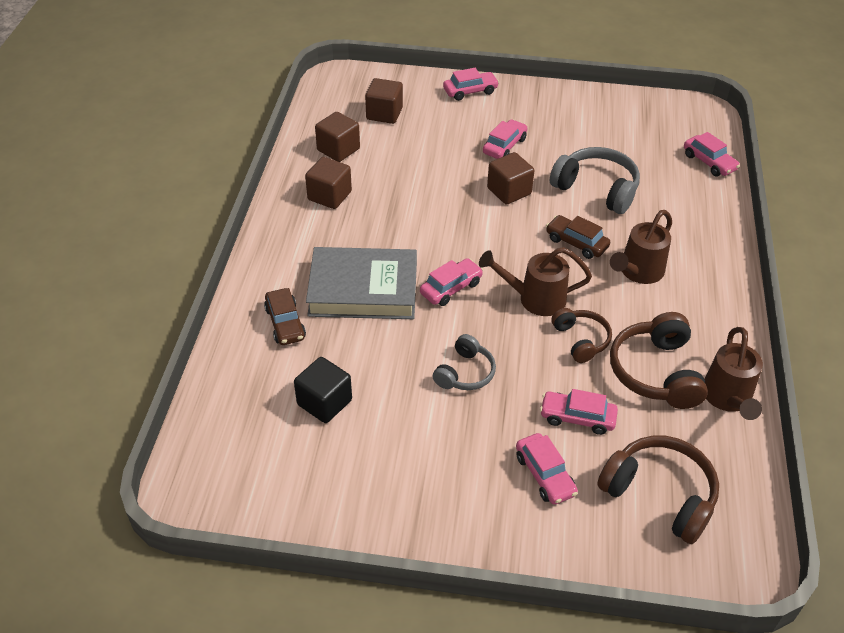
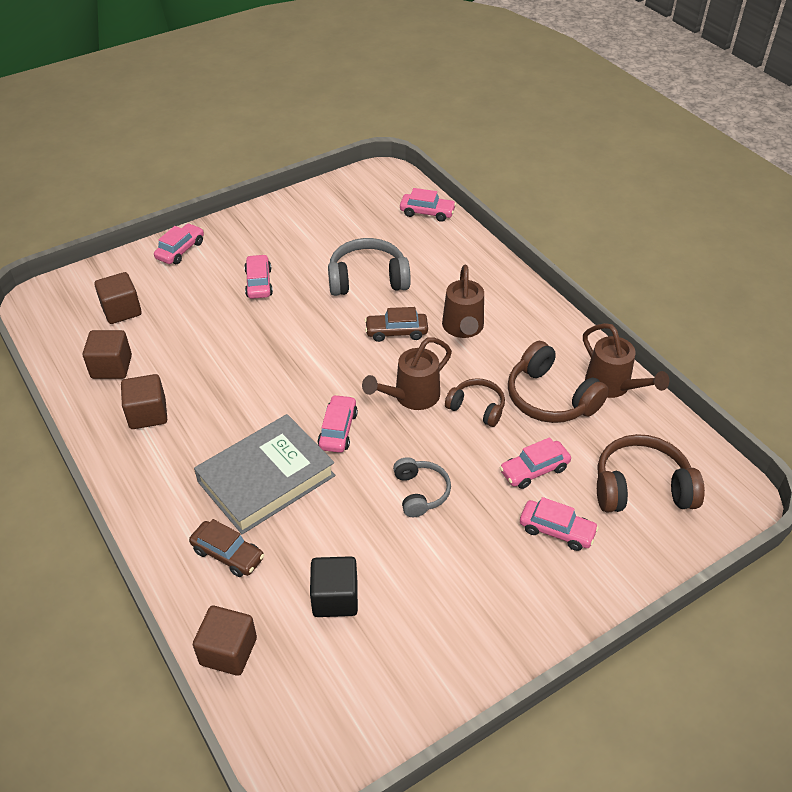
camera: 40 degrees left, 0 degrees up
(509, 191) = (301, 320): brown cube -> brown cube (228, 651)

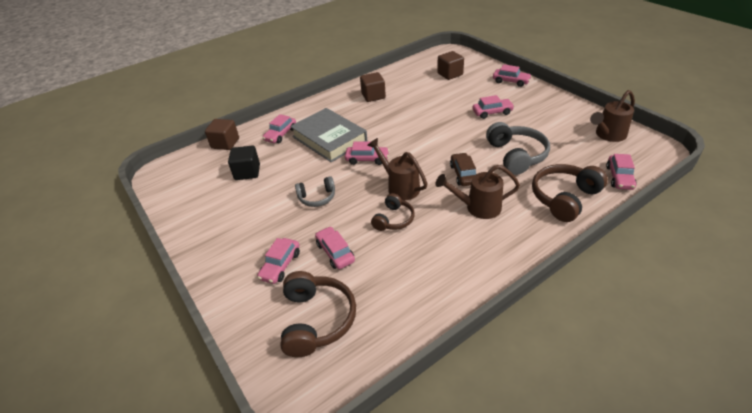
camera: 90 degrees right, 5 degrees down
(111, 367) = (405, 80): brown cube -> none
(228, 554) = (280, 134): brown car -> pink car
(550, 398) = (410, 261): brown headphones -> brown headphones (564, 198)
(612, 386) = (431, 304): brown watering can -> brown watering can (608, 135)

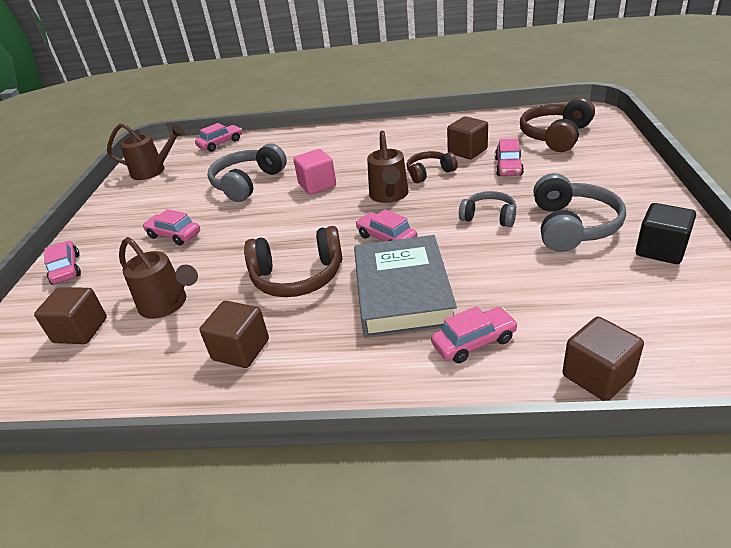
camera: 140 degrees left, 5 degrees down
(247, 172) = (571, 289): black cube -> black cube (660, 250)
(260, 211) = (572, 226): none -> grey headphones
(280, 265) = (570, 173): pink car -> none
(385, 259) = (467, 151): none -> brown cube
(463, 174) = (317, 185): brown car -> pink cube
(478, 207) = (348, 159): brown watering can -> brown watering can (167, 304)
(564, 198) = (280, 145): brown headphones -> brown headphones (298, 276)

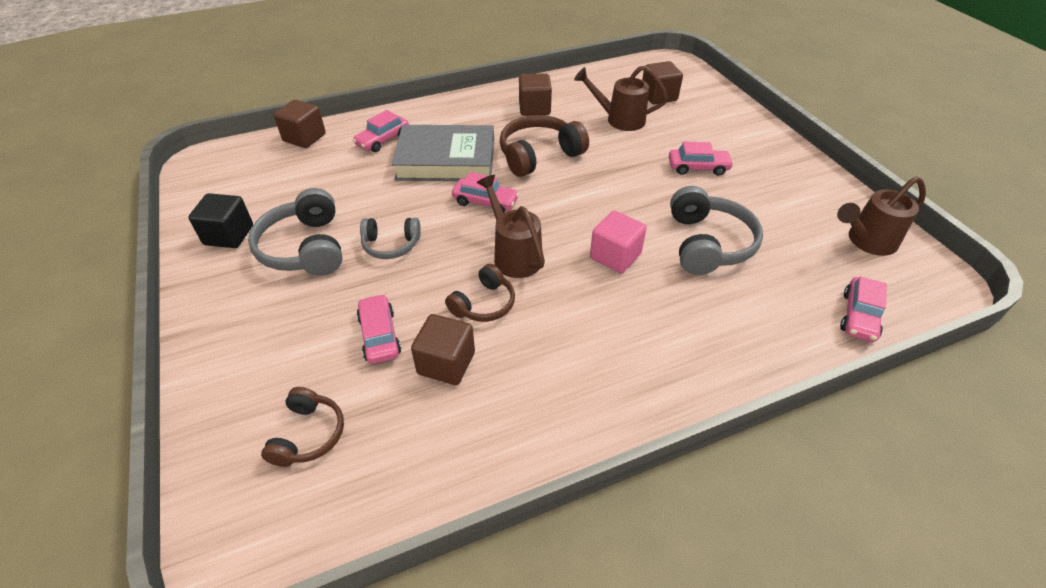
camera: 150 degrees right, 10 degrees up
(66, 269) = (746, 125): pink car -> none
(402, 292) = (446, 160): grey book -> grey book turned 60 degrees counterclockwise
(555, 136) = (308, 435): brown headphones -> brown headphones, size x0.61

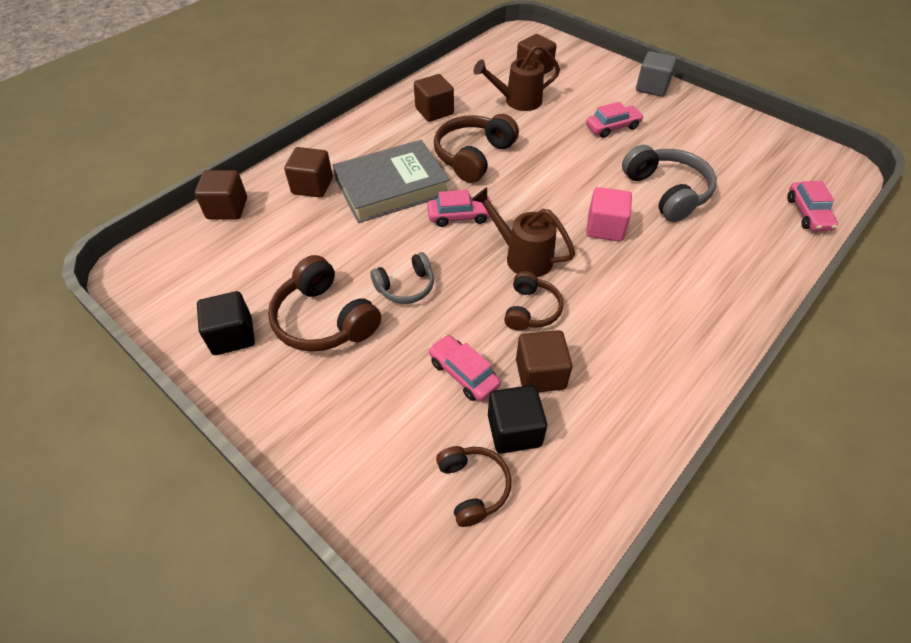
camera: 25 degrees left, 5 degrees up
(305, 248) = (324, 320): grey headphones -> brown headphones
(383, 140) = (312, 186): pink car -> brown cube
(383, 402) = (514, 430): none -> black cube
(771, 142) = (652, 87): none -> grey cube
(867, 241) = (774, 151): brown watering can -> none

